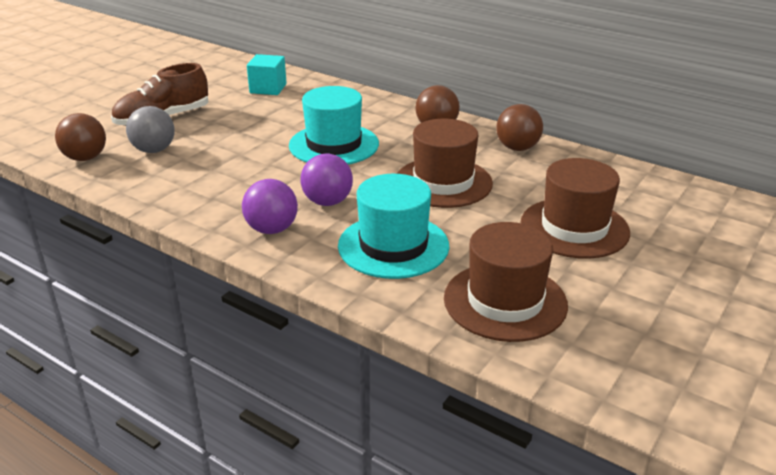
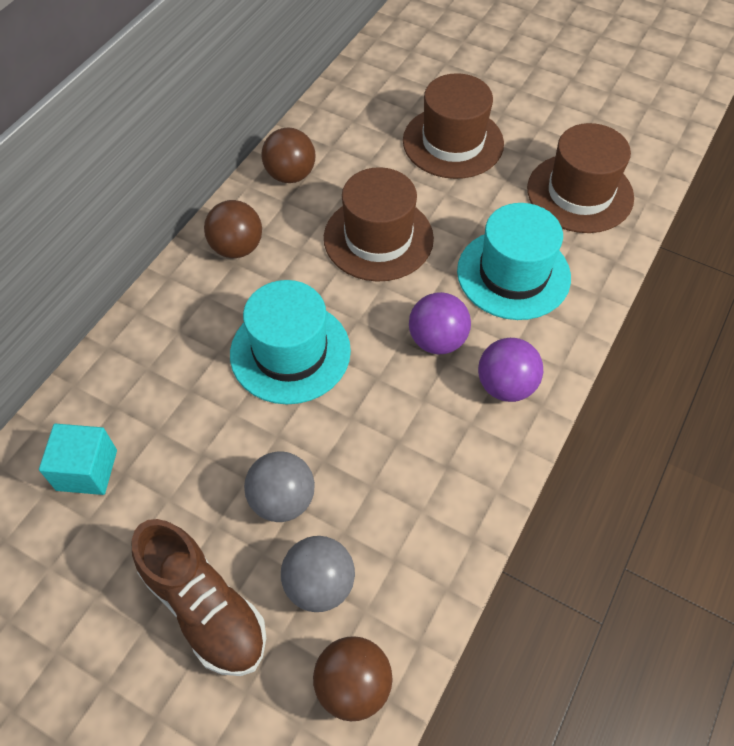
camera: 95 degrees left, 25 degrees up
(218, 140) = (282, 500): none -> grey ball

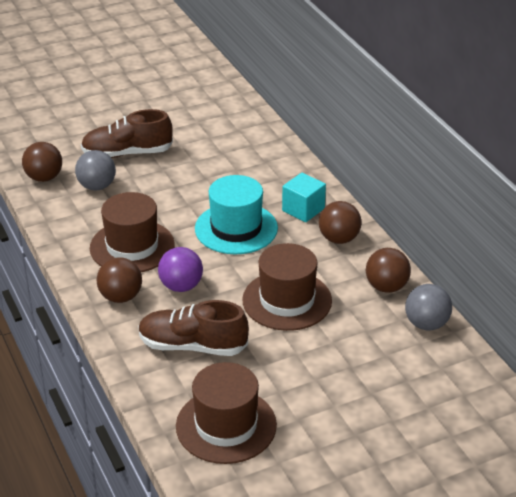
camera: 125 degrees right, 20 degrees down
(87, 470) = (237, 144): turquoise cube -> turquoise cube (303, 209)
(282, 500) = (151, 192): grey ball -> grey ball (426, 324)
(453, 142) = (346, 385): brown hat -> brown hat (132, 246)
(505, 386) = (121, 297): purple ball -> brown ball
(513, 274) = (192, 346): turquoise hat -> brown shoe

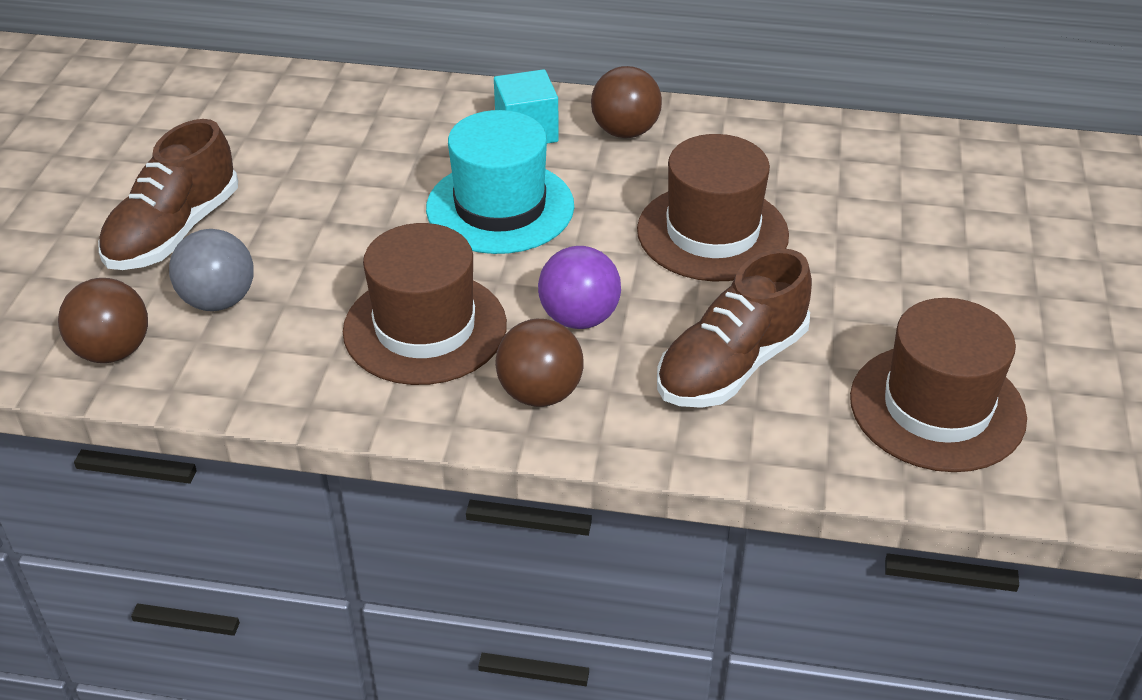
camera: 55 degrees left, 5 degrees up
(386, 287) = (765, 140): brown ball -> none
(426, 324) = (868, 143): grey ball -> none

